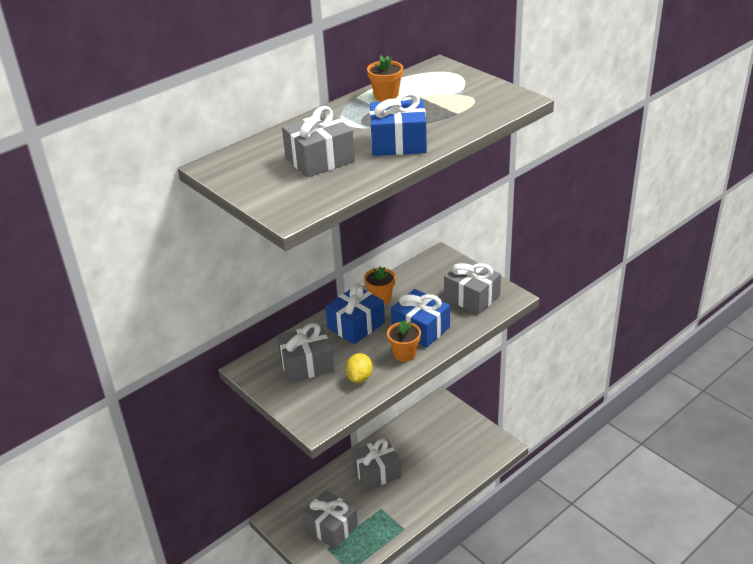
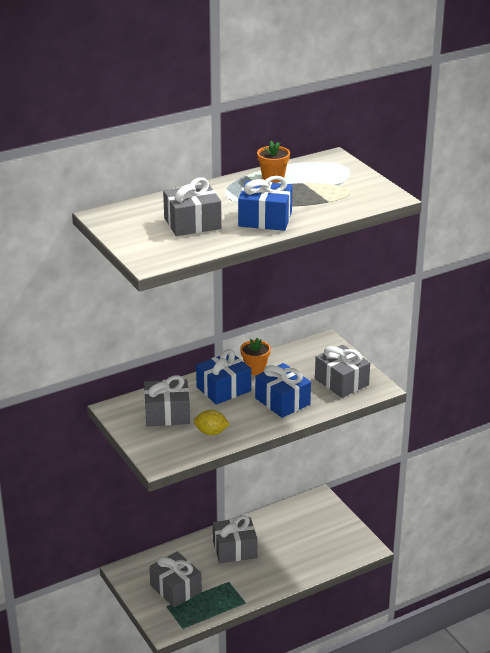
camera: 10 degrees right, 5 degrees down
(359, 377) = (211, 432): yellow lemon -> yellow lemon turned 75 degrees clockwise
(404, 354) = (259, 420): orange flower pot -> none

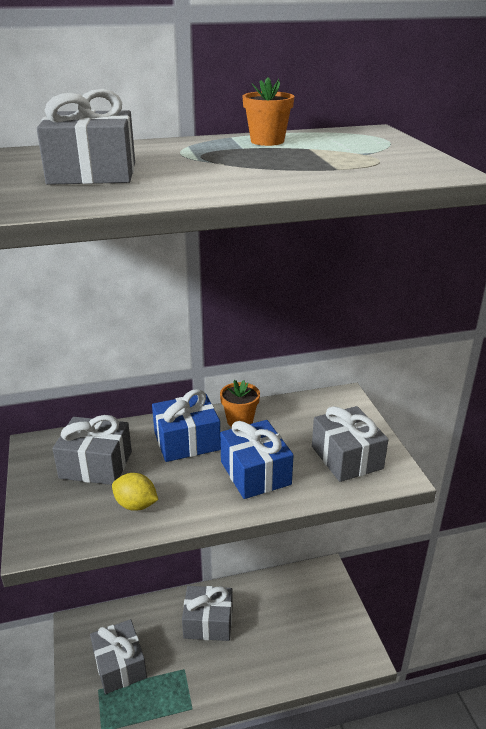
camera: 15 degrees right, 0 degrees up
(265, 219) = (214, 178): blue gift -> none

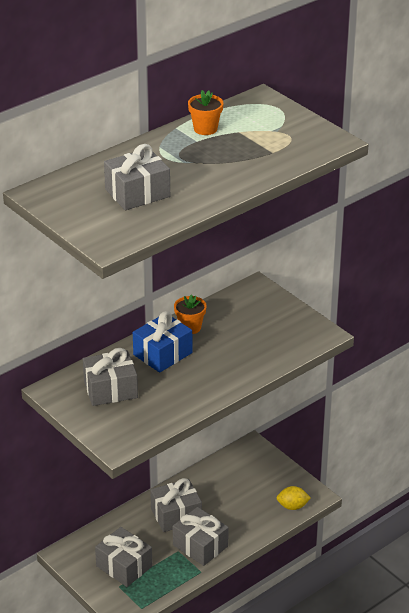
camera: 25 degrees left, 5 degrees up
(136, 505) = (163, 405): yellow lemon -> yellow lemon (292, 506)
(255, 473) = (228, 361): blue gift -> none
(347, 457) = (284, 332): grey gift -> grey gift (200, 546)

